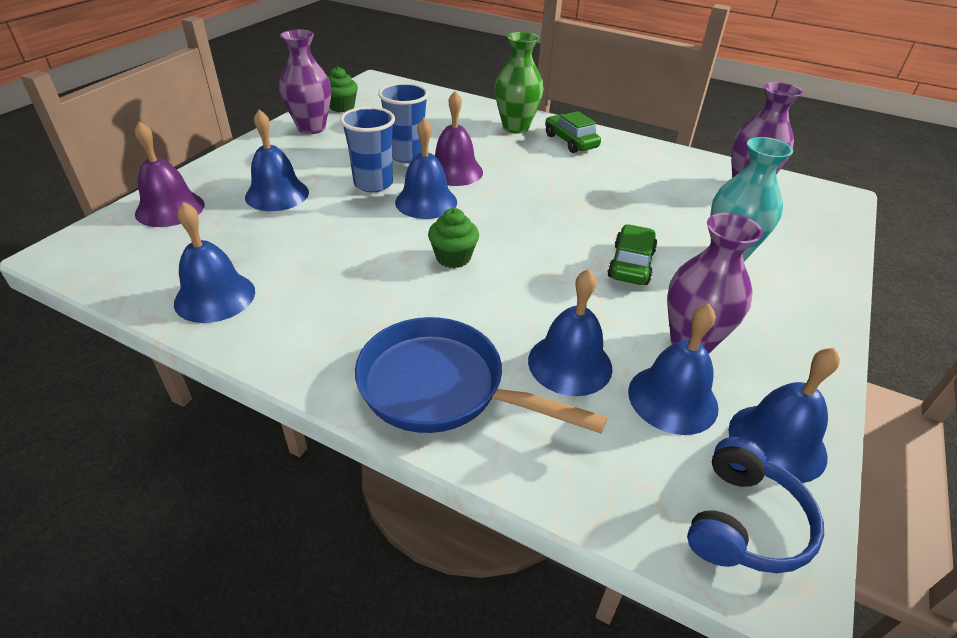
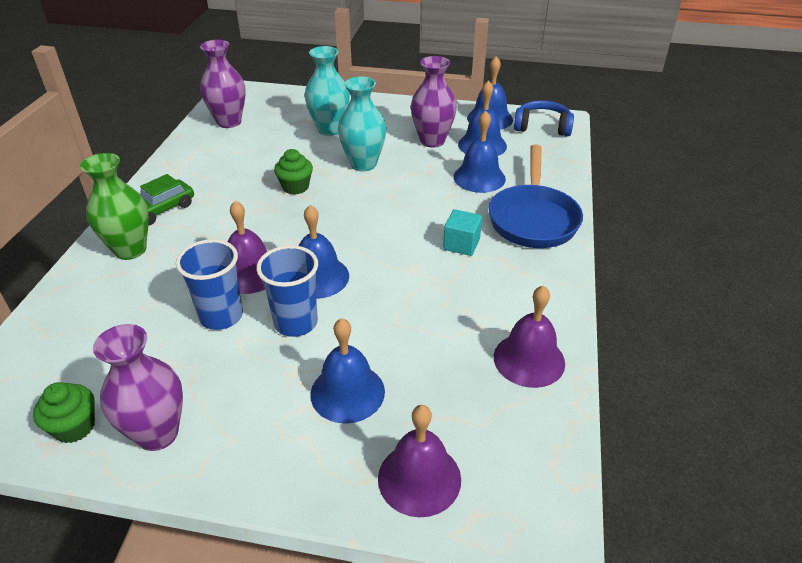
camera: 105 degrees left, 0 degrees up
(215, 297) = (529, 359): blue bell -> purple bell
(423, 302) = (461, 244): none -> turquoise cube
(453, 257) = (398, 242): green cupcake -> green cupcake (295, 187)
(631, 264) = (363, 164): green car -> turquoise vase

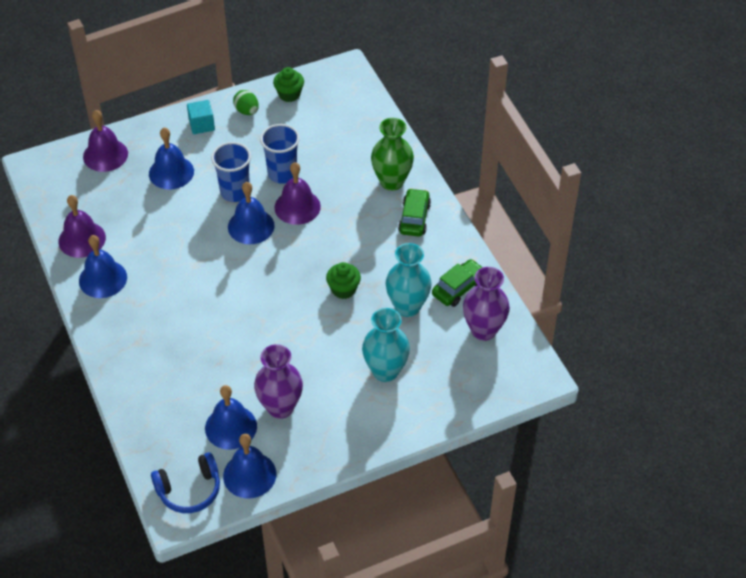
camera: 145 degrees right, 10 degrees up
(157, 433) = (247, 111): purple vase -> green egg
(206, 150) = (458, 288): none -> green car
(363, 164) = (314, 343): turquoise vase -> turquoise vase (407, 307)
(461, 244) = (175, 302): turquoise cube -> turquoise cube (201, 125)
(479, 177) = (206, 380): blue bell -> blue bell (103, 279)
(533, 218) = (135, 355): blue pan -> none

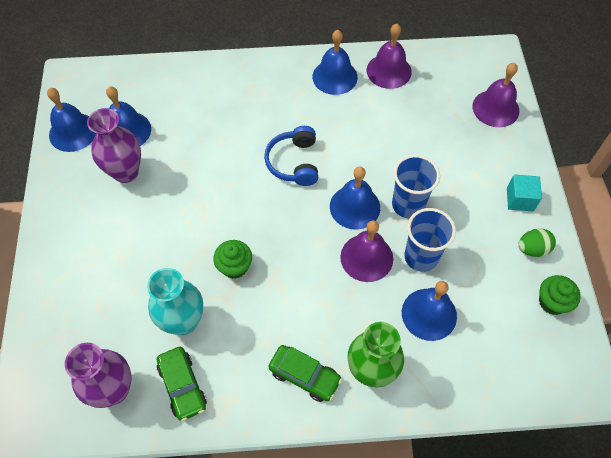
camera: 110 degrees right, 10 degrees up
(171, 172) = (454, 156): blue bell -> blue bell (429, 314)
(189, 490) = (85, 89): blue headphones -> blue headphones (294, 162)
(385, 371) = (116, 272): turquoise vase -> none

